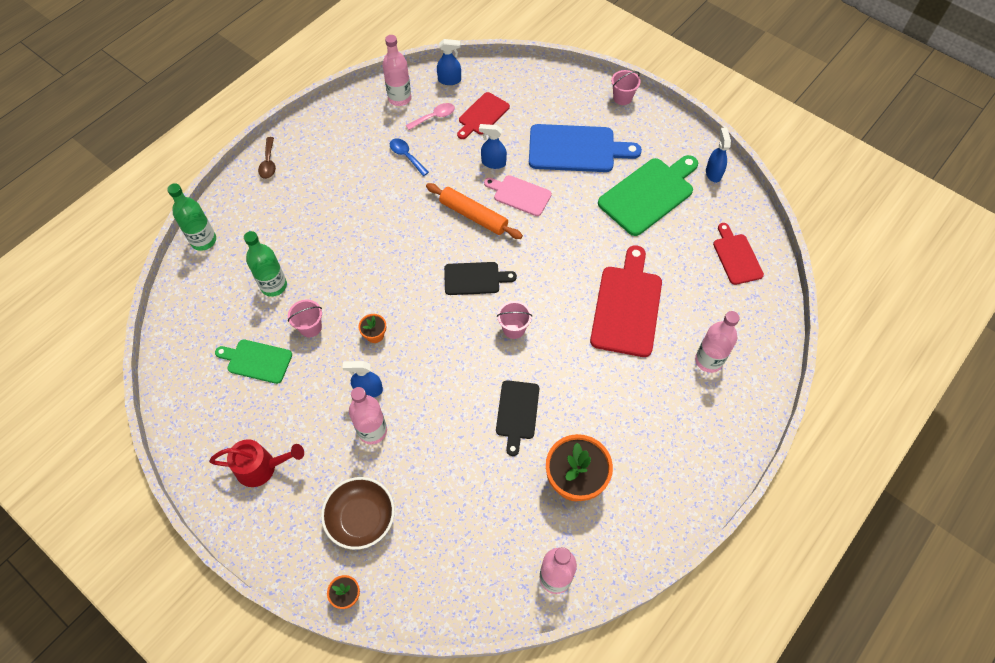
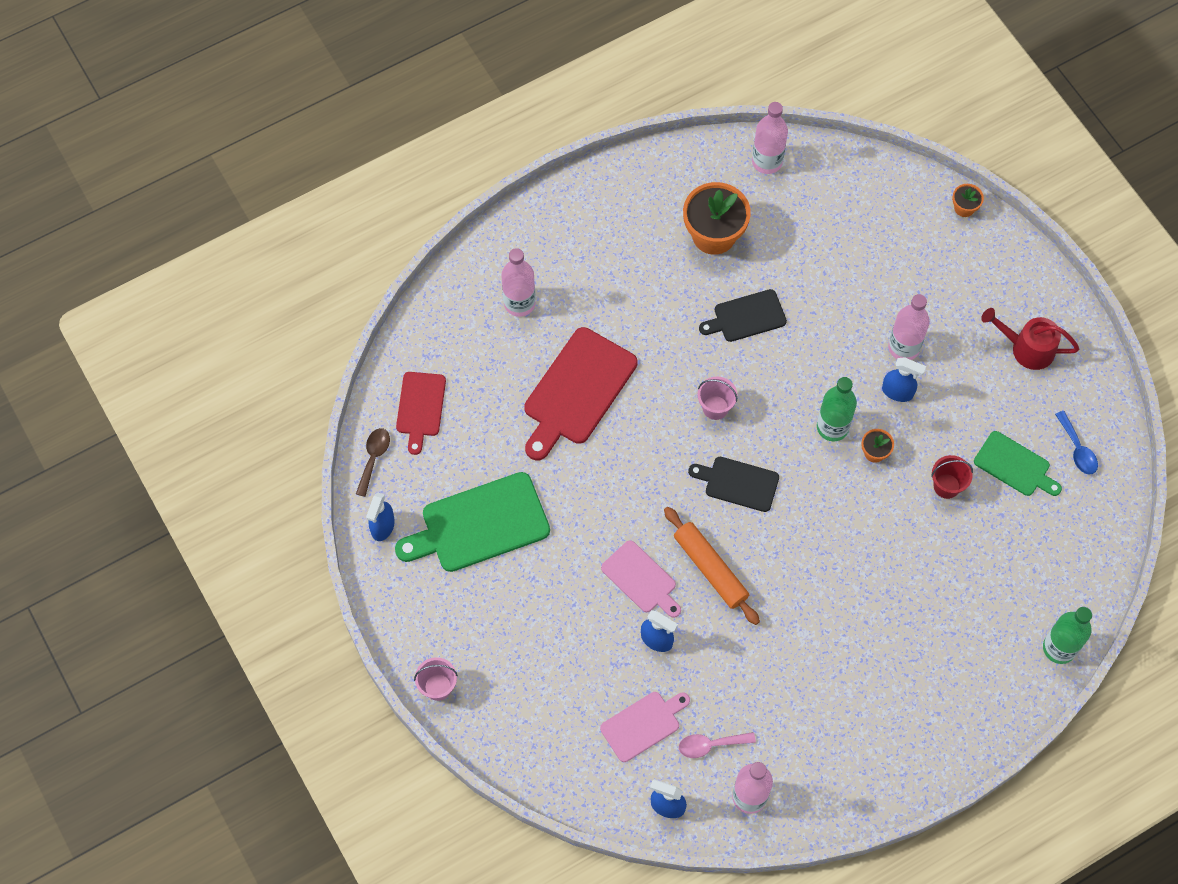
camera: 160 degrees left, 5 degrees up
(268, 163) = (957, 744): brown spoon -> brown spoon (373, 458)
(274, 286) = (980, 554): green bottle -> green bottle (832, 427)
(310, 327) = (946, 486): pink bucket -> red bucket
(361, 518) = (935, 268): brown bowl -> none
(406, 156) = (768, 691): blue spoon -> blue spoon (1077, 449)
(482, 115) = (643, 725): red cutting board -> pink cutting board
(517, 413) = (746, 317): black cutting board -> black cutting board turned 135 degrees counterclockwise
(576, 149) = (539, 624): blue cutting board -> none

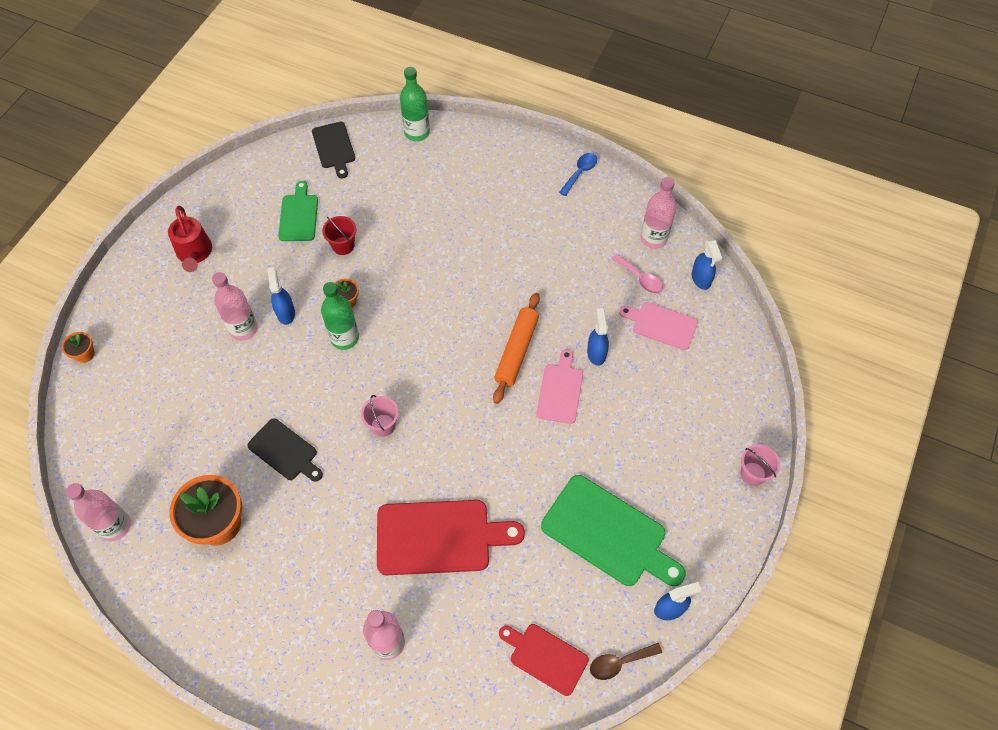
camera: 125 degrees left, 5 degrees down
(420, 407) = (545, 657): red cutting board -> red cutting board turned 120 degrees counterclockwise
(738, 483) = (435, 373): black cutting board -> black cutting board (334, 147)
(1077, 449) = (261, 188): blue spoon -> blue spoon (580, 172)

